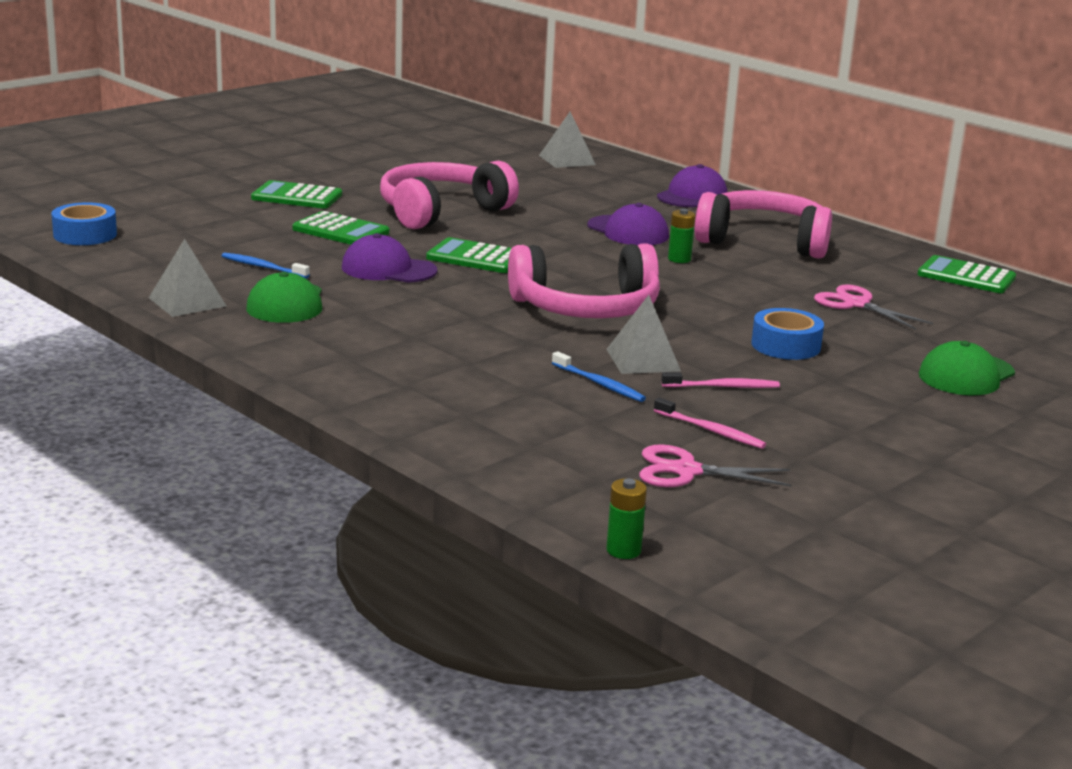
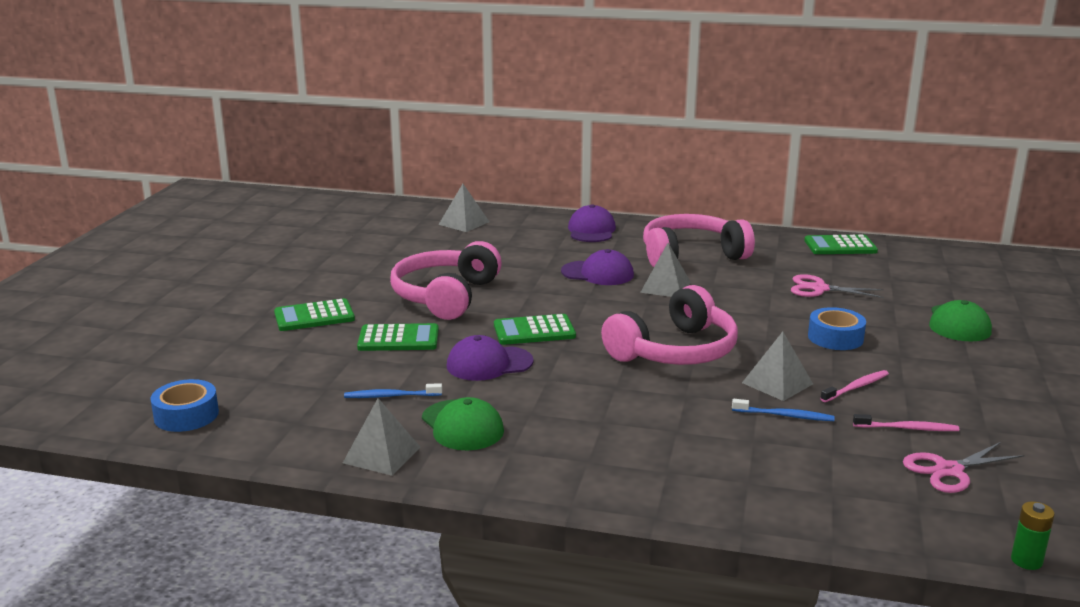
camera: 30 degrees left, 0 degrees up
(679, 259) = (665, 287): green battery -> grey pyramid

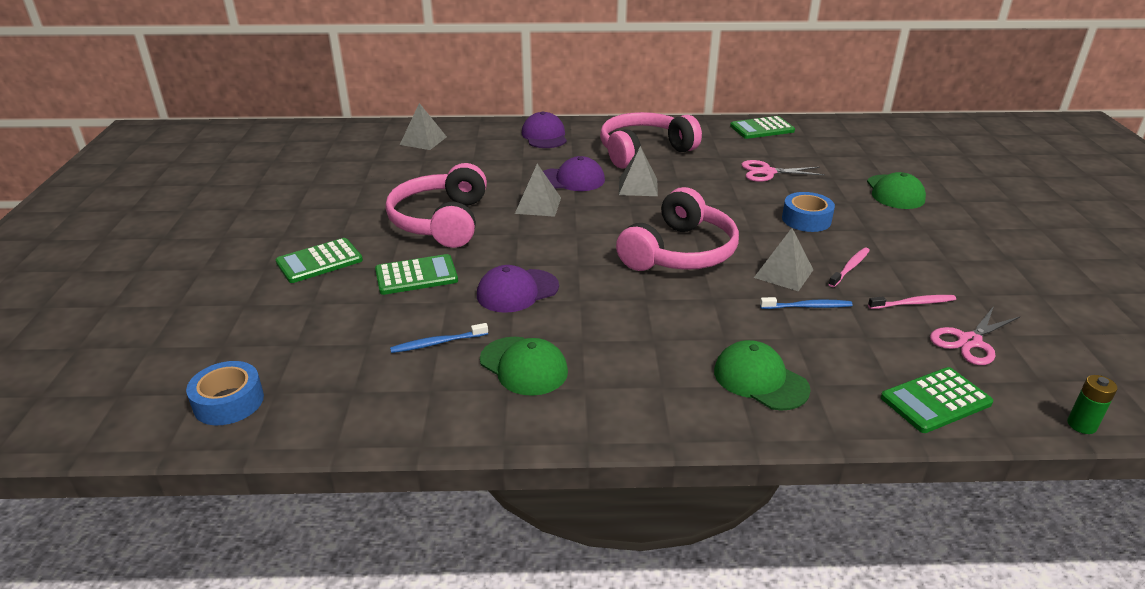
camera: 15 degrees left, 10 degrees up
(381, 455) = (458, 415): grey pyramid -> grey pyramid (538, 205)
(534, 331) = (542, 248): green calculator -> green calculator (935, 400)
(692, 470) = (760, 380): none -> green cap

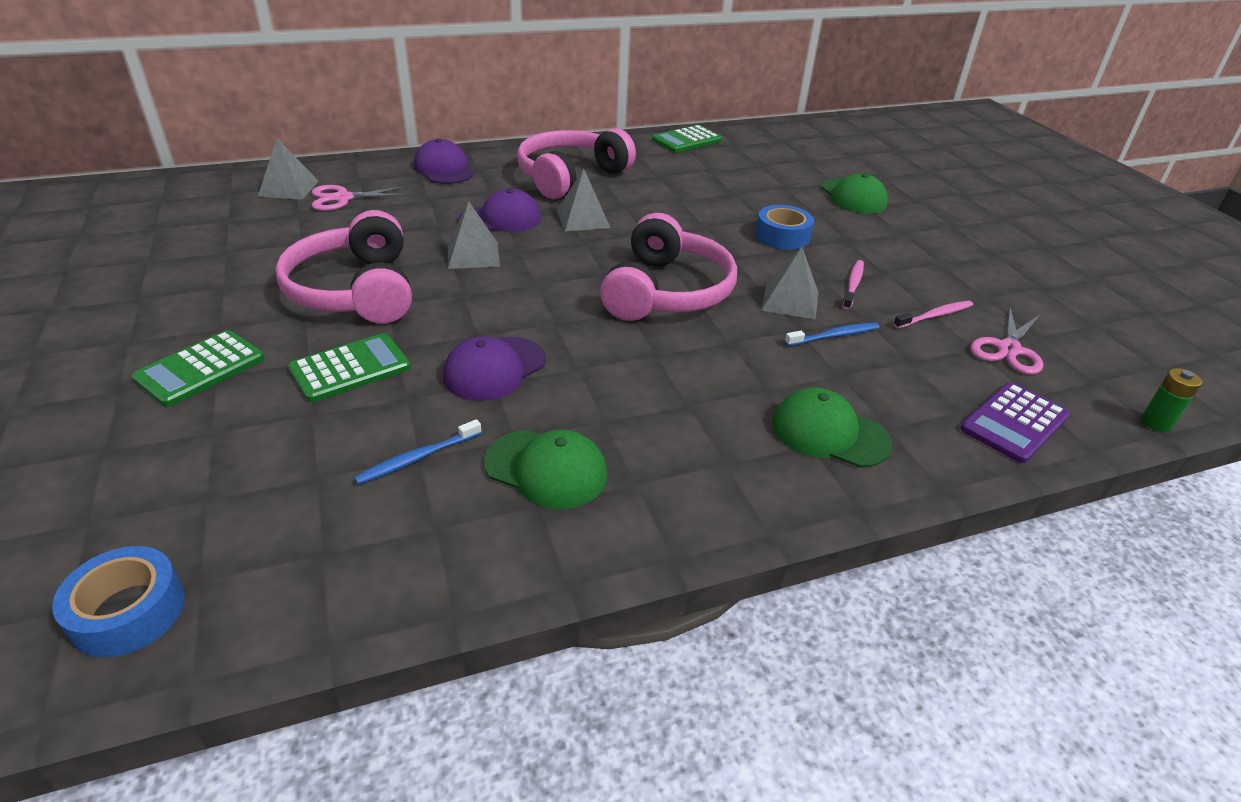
camera: 20 degrees left, 5 degrees up
(767, 172) = (716, 188): pink scissors -> pink scissors (343, 198)
(935, 400) = (1014, 423): green calculator -> purple calculator

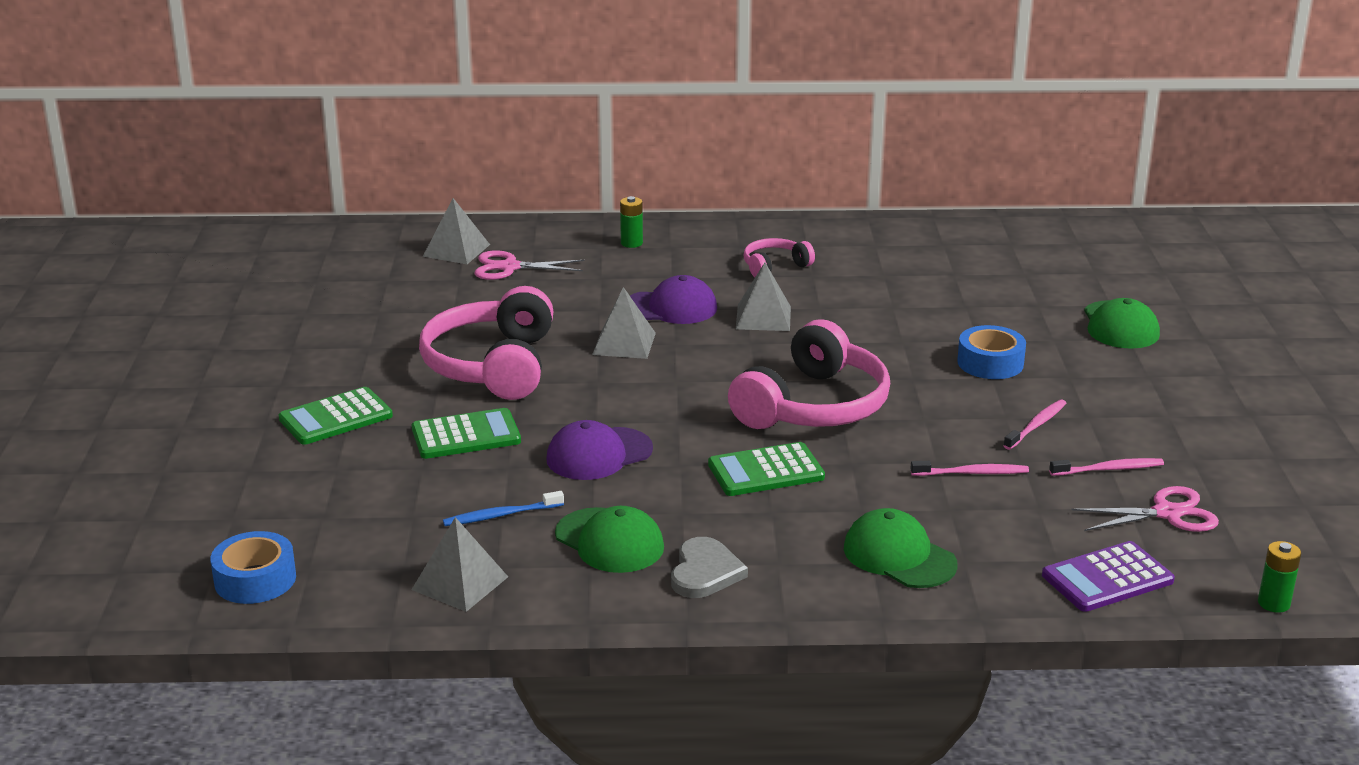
camera: 20 degrees right, 10 degrees down
(444, 169) = (631, 243): purple cap -> green battery
(570, 177) = (774, 266): pink headphones -> pink headphones, size x0.50
(660, 489) = (705, 572): none -> grey heart
(686, 140) = (949, 232): green calculator -> green calculator (766, 471)
(790, 301) = (948, 432): grey pyramid -> grey pyramid (460, 583)
(834, 336) = (972, 473): blue toothbrush -> pink toothbrush
(1008, 349) = (1167, 513): pink scissors -> pink scissors turned 150 degrees counterclockwise

